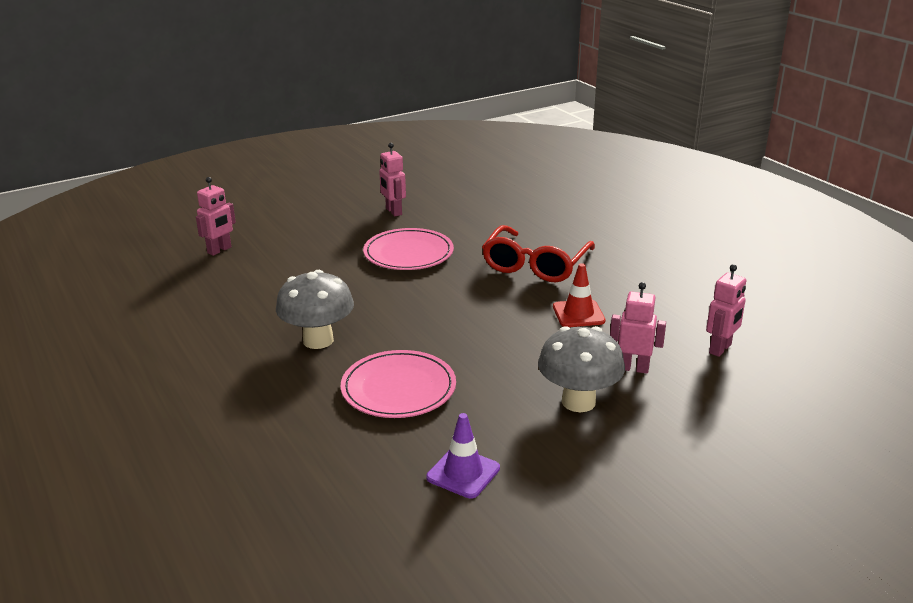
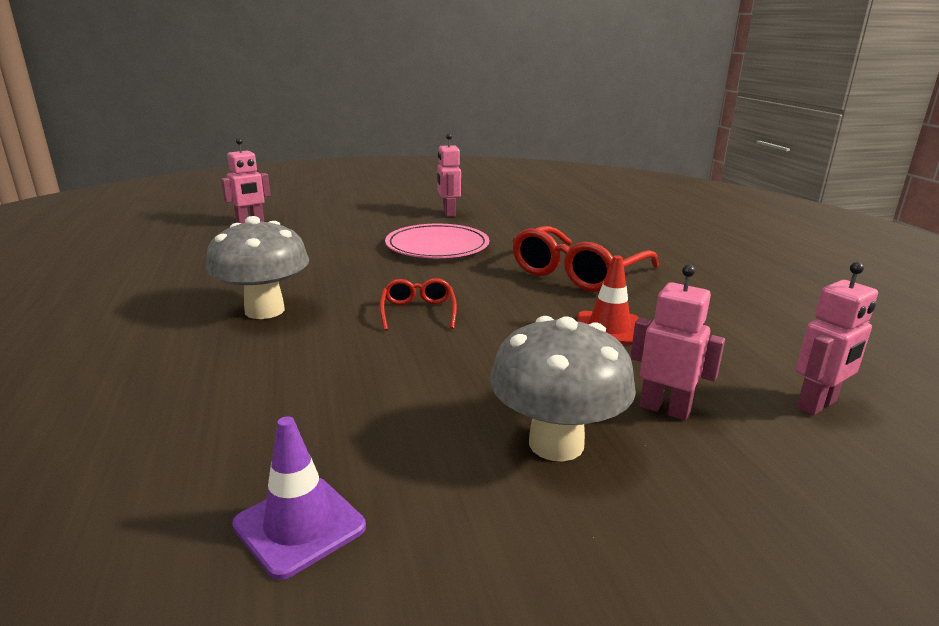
camera: 15 degrees right, 5 degrees down
(398, 388) = (310, 379): pink plate -> none
(436, 322) = (418, 312): none -> red glasses

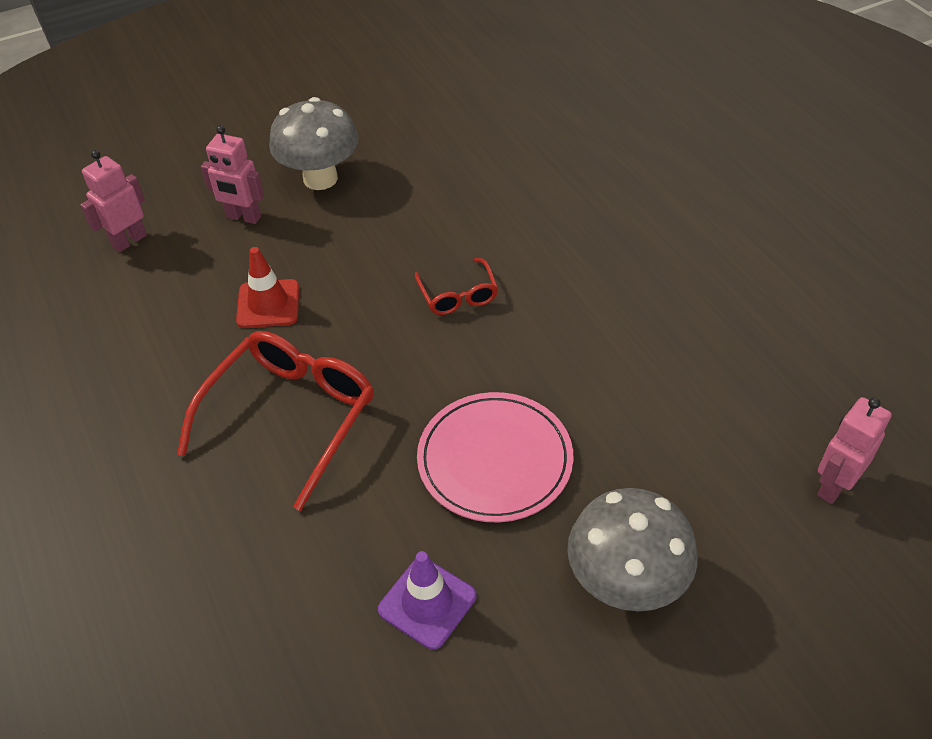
camera: 170 degrees right, 25 degrees up
(264, 310) = (606, 269): grey mushroom -> grey mushroom (625, 583)
(299, 526) = (446, 115): purple traffic cone -> purple traffic cone (427, 603)
(448, 213) = (527, 622): pink robot -> none

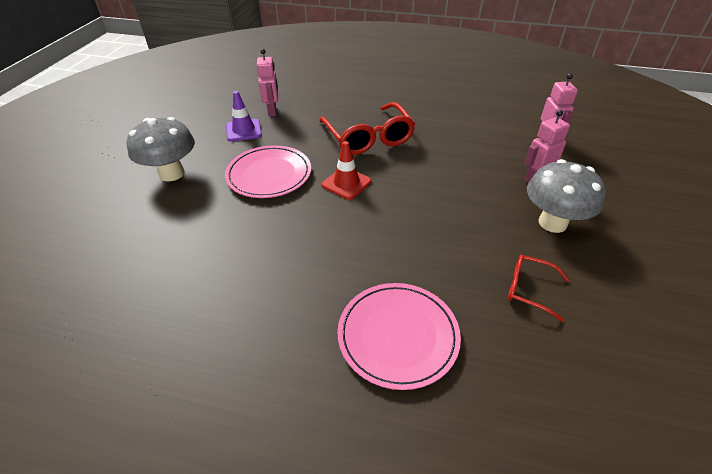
camera: 130 degrees right, 5 degrees down
(268, 304) = (449, 159): red traffic cone -> red traffic cone (346, 183)
(458, 295) = (379, 220): red glasses -> red glasses (529, 289)
(580, 203) = (398, 336): none -> pink plate
(833, 486) = (83, 267): pink robot -> pink robot (272, 111)

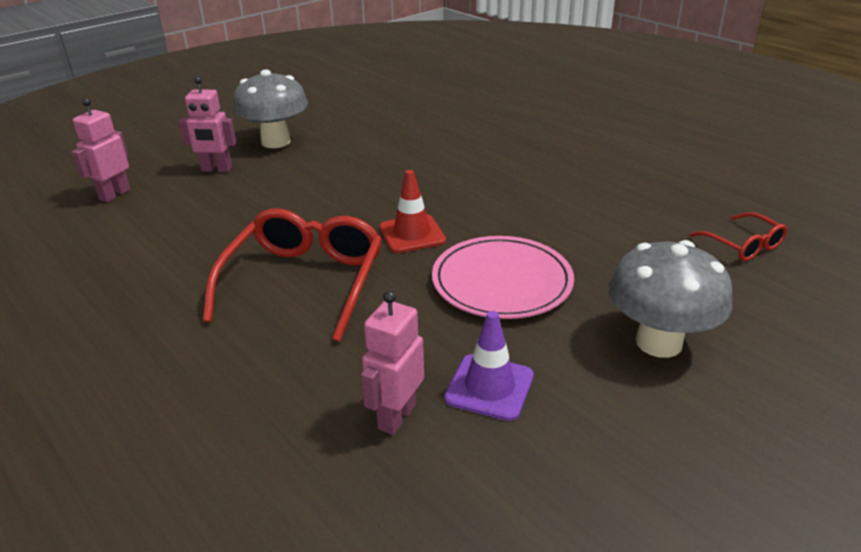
camera: 145 degrees left, 10 degrees down
(398, 336) = (493, 132): pink plate -> none
(529, 289) = (368, 122): red glasses -> red glasses (743, 245)

